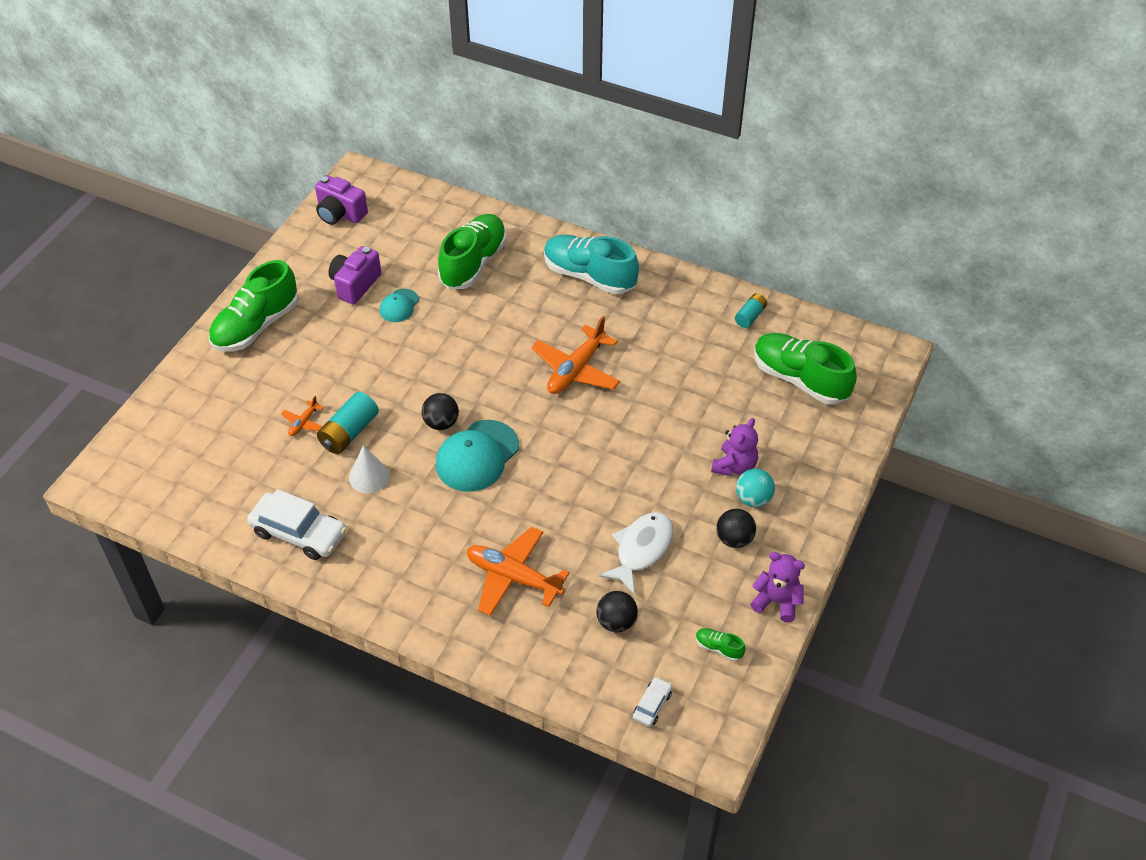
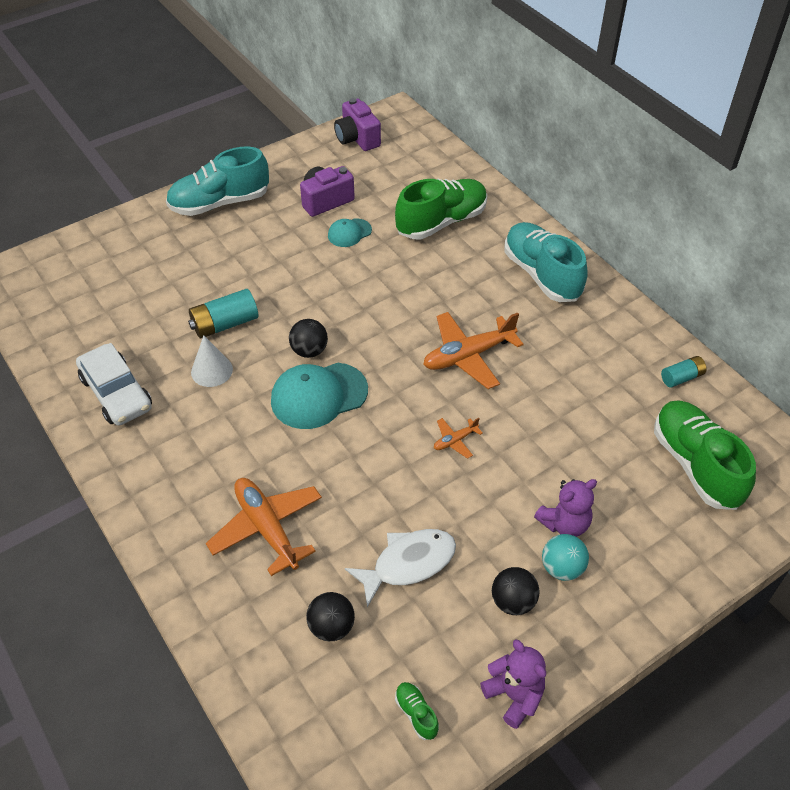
camera: 30 degrees right, 0 degrees up
(256, 326) = (220, 203): green shoe -> turquoise shoe
(303, 423) = (194, 299): orange plane -> orange plane (455, 440)
(652, 705) = (304, 739): white car -> none

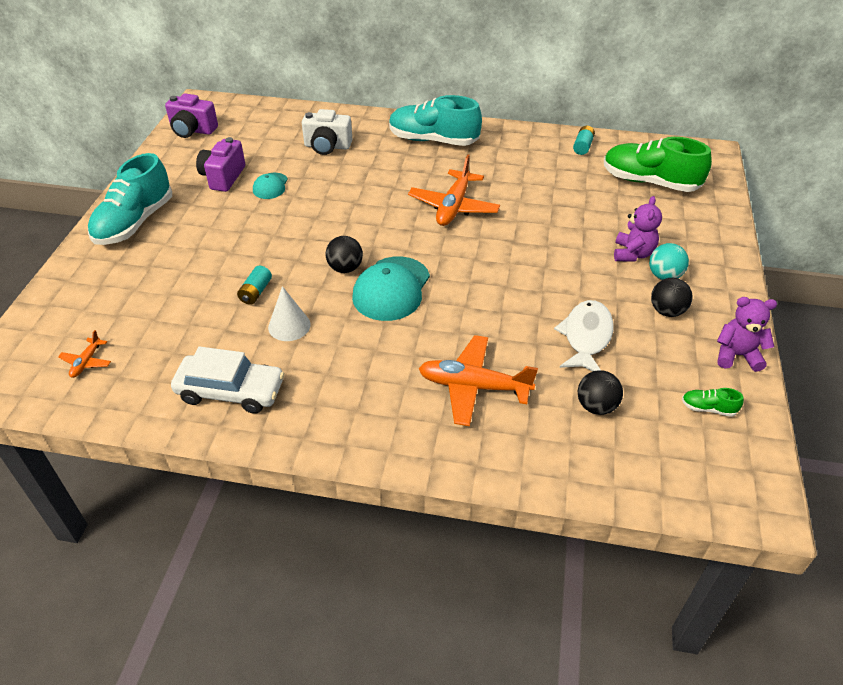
camera: 45 degrees left, 5 degrees down
(225, 324) = (256, 292): turquoise battery -> turquoise battery, size x0.62
(441, 222) = (327, 146): green shoe -> white camera
(455, 440) = (513, 255): orange plane -> orange plane (86, 362)

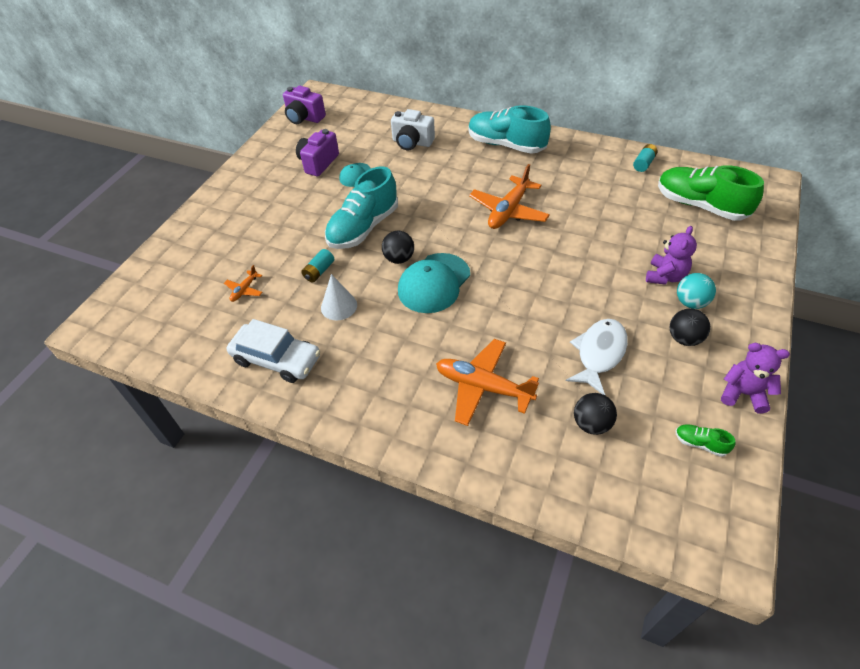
camera: 15 degrees right, 5 degrees up
(86, 362) = (171, 316): orange plane -> orange plane (244, 290)
(135, 222) = (238, 197): turquoise shoe -> turquoise shoe (363, 228)

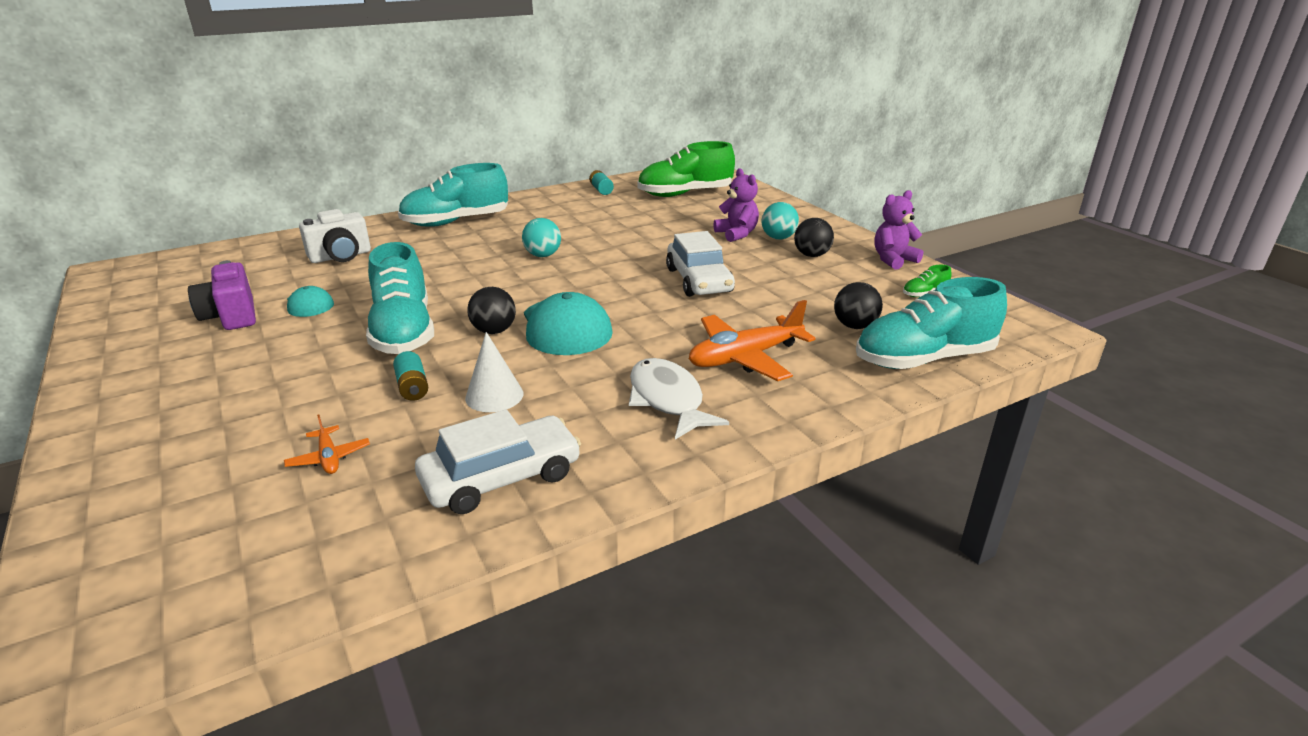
camera: 55 degrees left, 20 degrees down
(304, 118) = (128, 294): purple camera -> none
(508, 211) = (543, 255): orange plane -> turquoise ball
(562, 302) = (699, 280): none -> white car
(584, 489) = (924, 359): none -> turquoise shoe
(599, 354) = (781, 291): white fish -> white fish (668, 400)

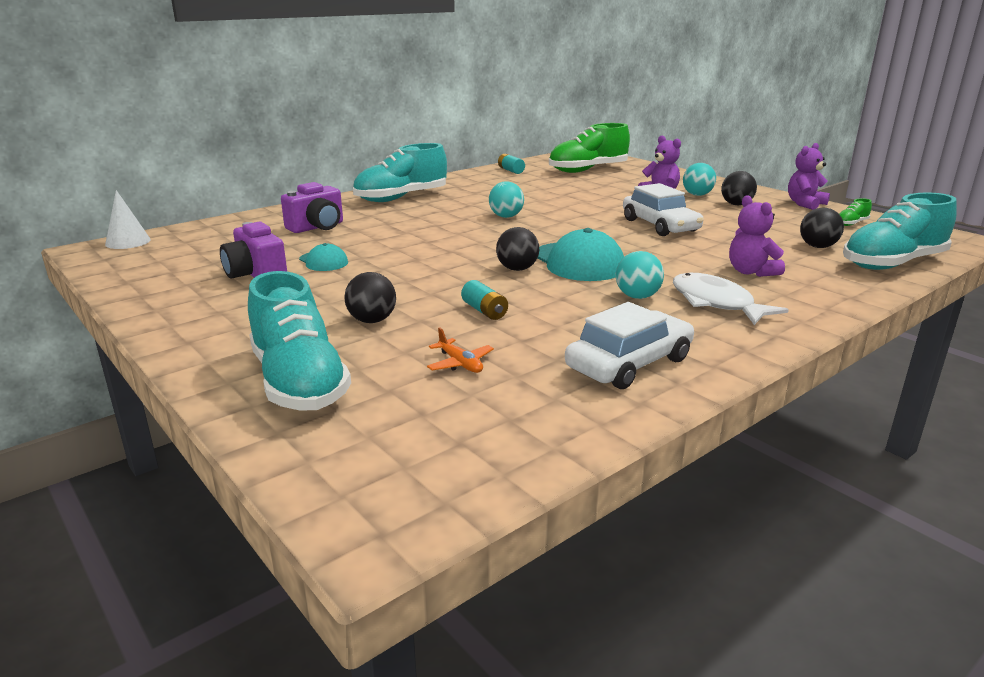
camera: 10 degrees left, 5 degrees down
(291, 389) = (372, 320): none -> black ball
(341, 256) = (317, 227): white camera -> purple camera
(403, 332) = (435, 275): turquoise shoe -> turquoise shoe (299, 382)
(494, 396) = (564, 311): white cone -> white cone (128, 242)
(589, 382) = (637, 296): none -> turquoise ball
(745, 357) = (751, 272): orange plane -> purple teddy bear

